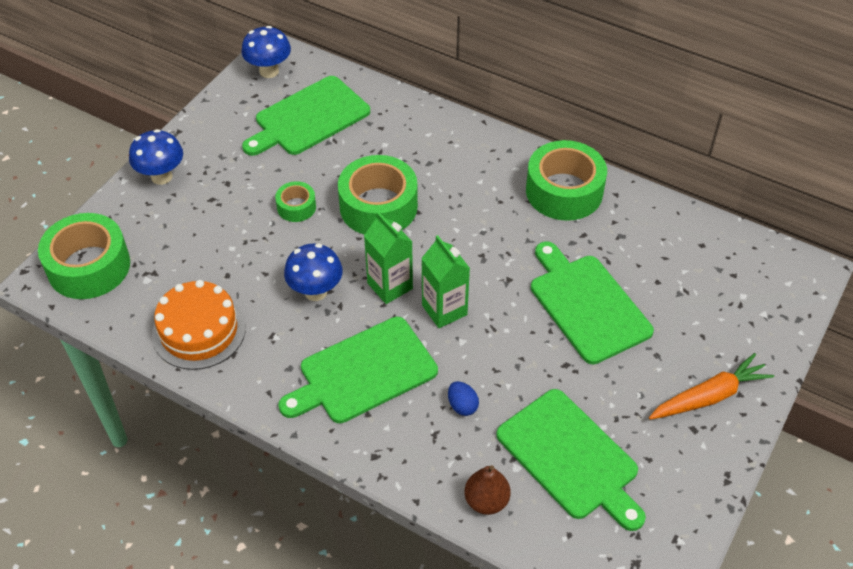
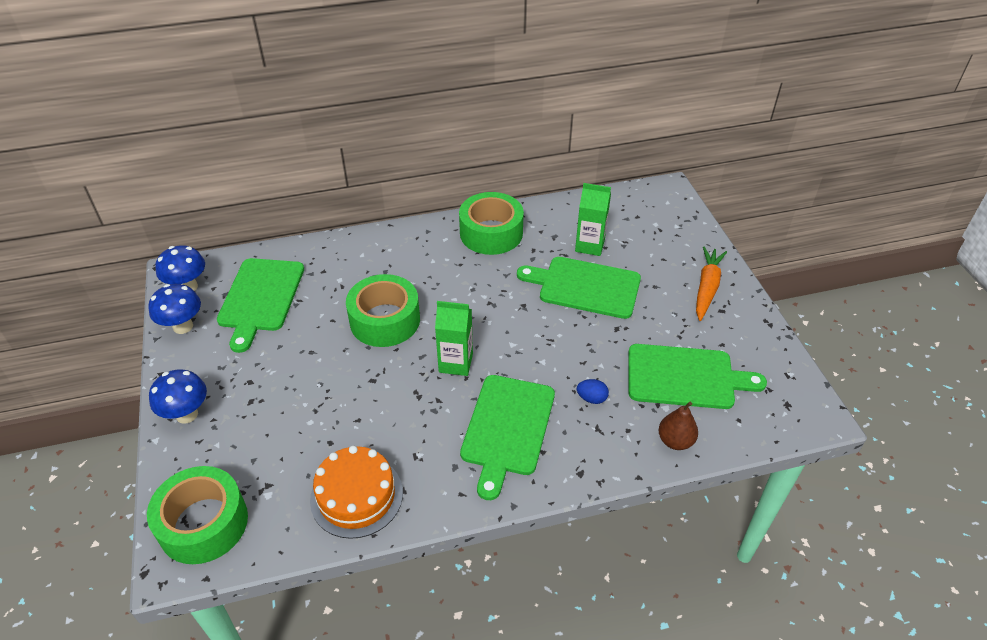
camera: 45 degrees left, 5 degrees down
(296, 207) = (325, 361): green tape -> none
(316, 292) = (410, 404): blue mushroom -> blue mushroom (183, 326)
(444, 310) = (508, 351): green carton -> green carton (589, 245)

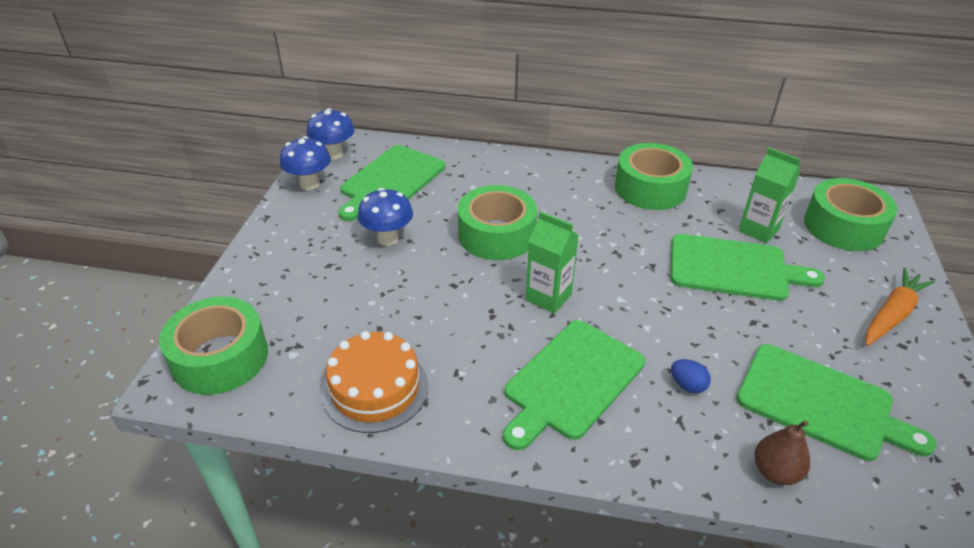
camera: 25 degrees right, 5 degrees down
(187, 414) = (267, 257): blue mushroom -> blue mushroom (388, 238)
(585, 287) = (734, 268): green cutting board -> green cutting board turned 150 degrees clockwise
(649, 222) = (843, 226): none -> green tape

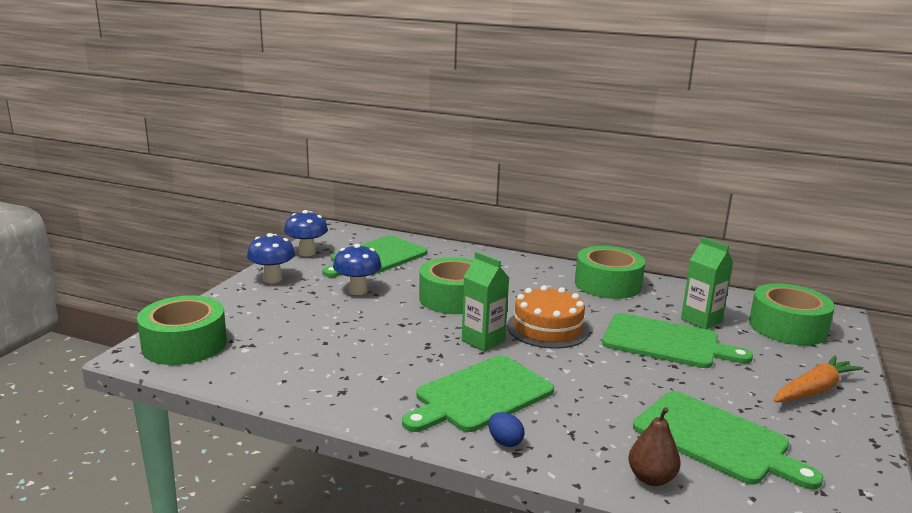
camera: 10 degrees right, 20 degrees down
(334, 154) = (335, 237): blue mushroom -> blue mushroom (272, 279)
(375, 388) = (304, 378): orange cake -> orange cake (547, 328)
(687, 385) = (589, 411): blue egg -> blue egg (505, 442)

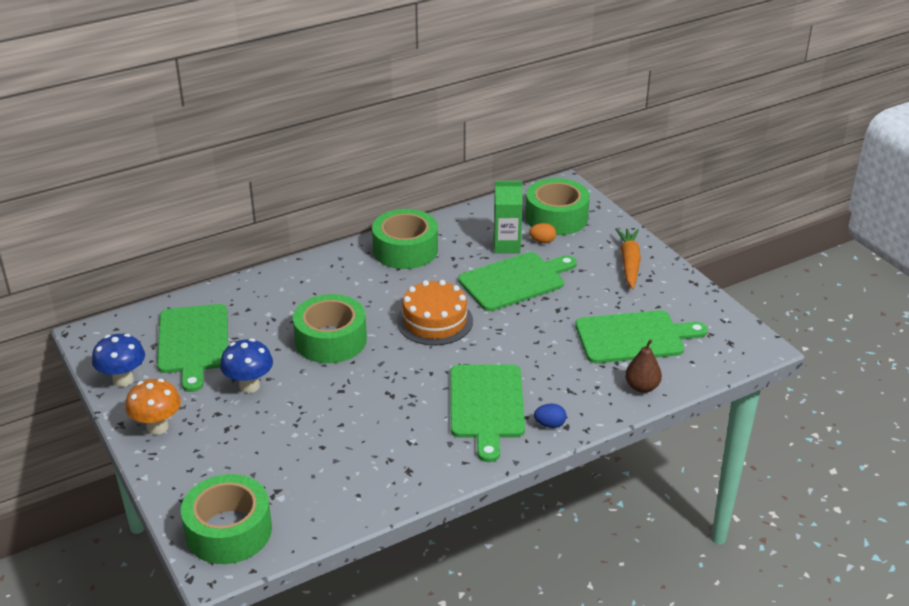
camera: 50 degrees left, 15 degrees up
(272, 279) = (157, 427): blue mushroom -> orange mushroom
(483, 341) = (416, 363): green carton -> none
(743, 333) = (542, 241): none -> orange egg

